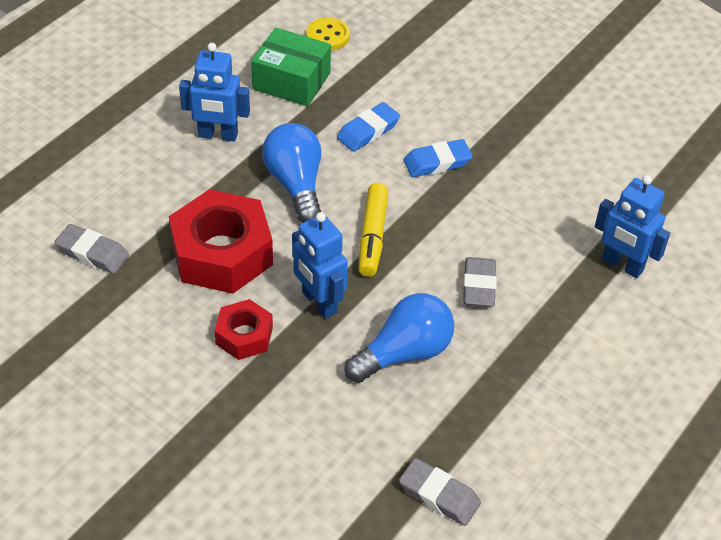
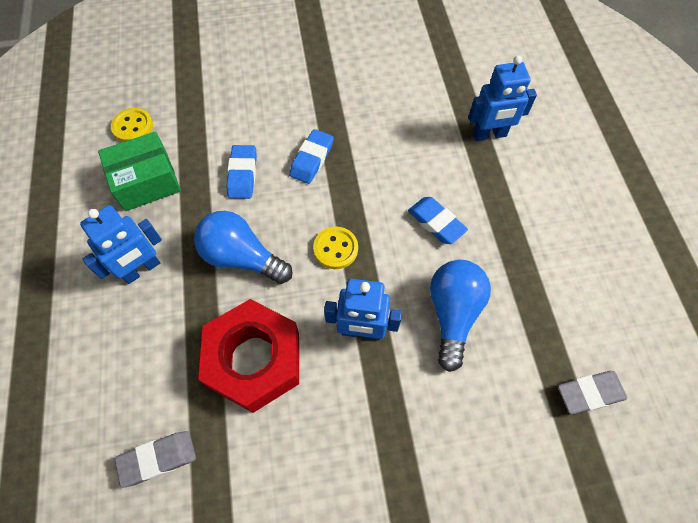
camera: 45 degrees left, 15 degrees up
(244, 336) = (345, 409): red nut -> none
(372, 236) = (335, 249): yellow marker -> yellow button
(479, 286) = (436, 223): grey eraser -> blue eraser

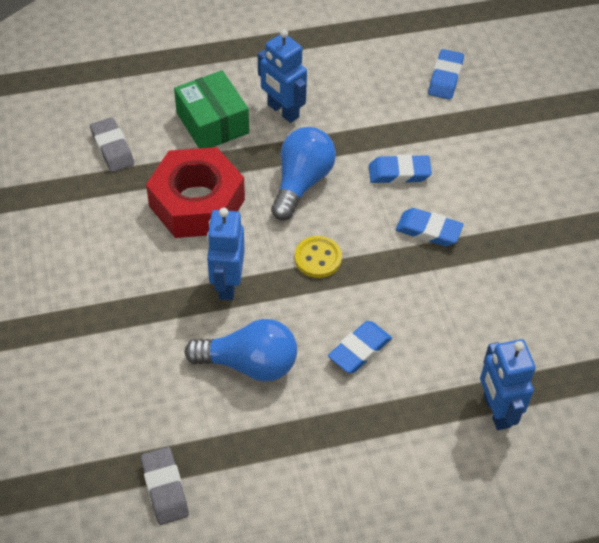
camera: 85 degrees right, 10 degrees down
(133, 127) = (445, 78): yellow button -> blue eraser
(146, 181) = (380, 99): green box -> green box (212, 123)

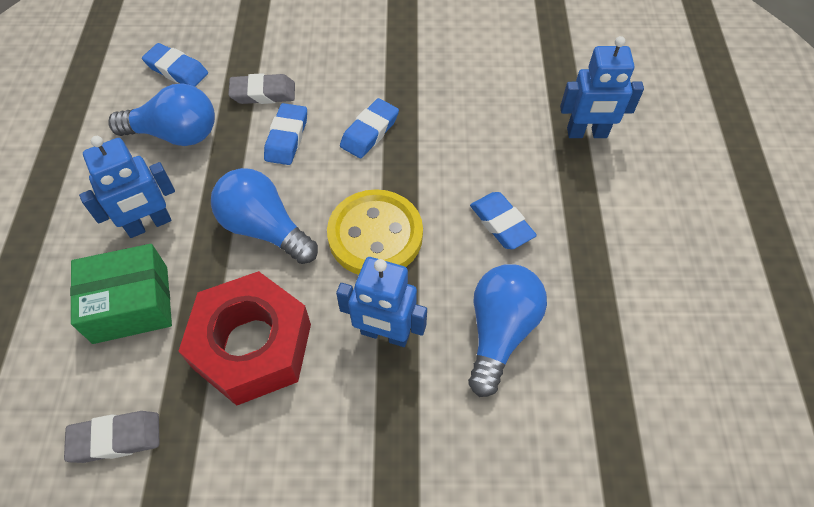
camera: 75 degrees left, 5 degrees up
(165, 488) = (652, 454): grey eraser -> grey eraser (263, 93)
(318, 258) = (375, 235): yellow button -> yellow button, size x1.77
(375, 99) = (175, 134): none -> blue light bulb

